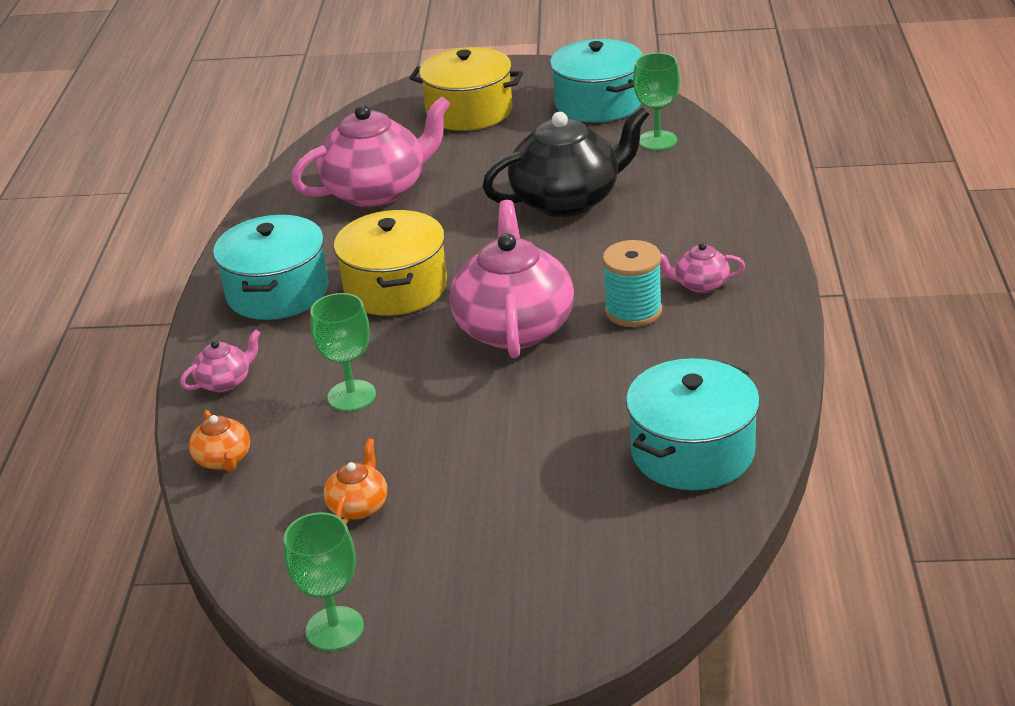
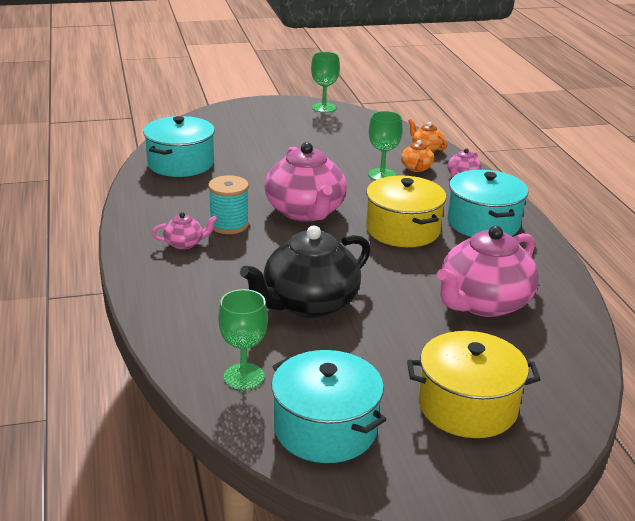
camera: 160 degrees right, 5 degrees down
(359, 506) = (342, 138): orange teapot -> orange teapot (416, 168)

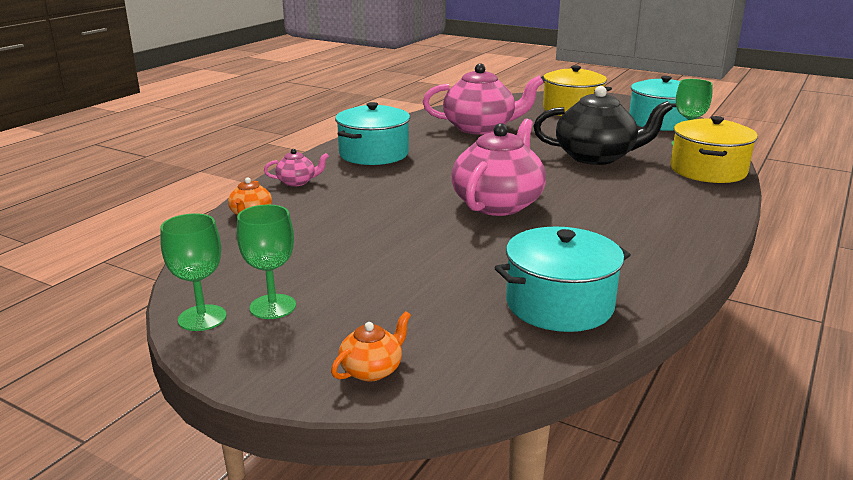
camera: 135 degrees left, 5 degrees down
(185, 244) = (653, 217): pink teapot -> none
(229, 225) = (589, 217): turquoise spool -> none
(382, 175) = (359, 207): green goblet -> green goblet (273, 307)
(403, 230) = (443, 168): yellow pot -> yellow pot (708, 170)
(416, 168) = (313, 201): orange teapot -> orange teapot (372, 370)

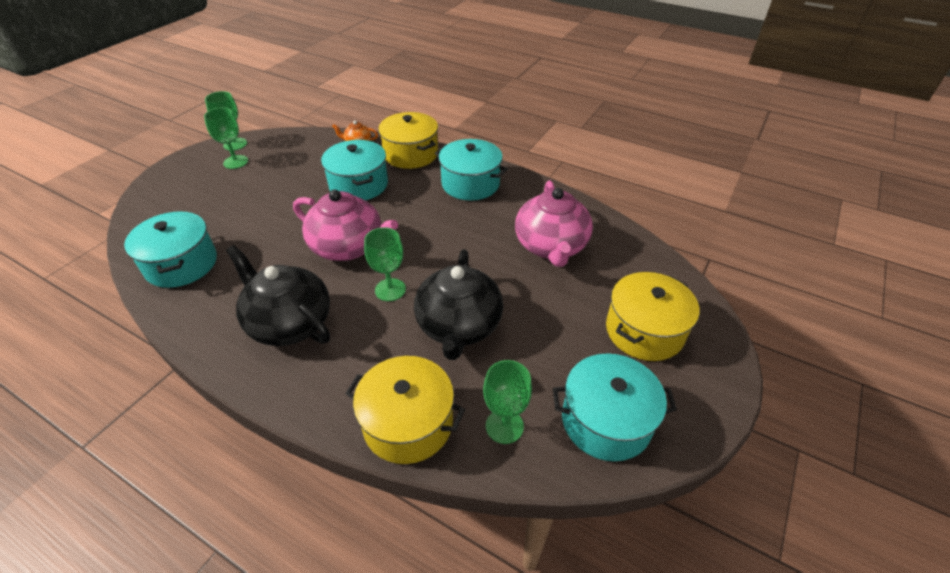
camera: 90 degrees right, 20 degrees up
(297, 182) = (411, 154): pink teapot -> yellow pot
(366, 207) = (359, 185): none -> turquoise pot
(372, 370) = (158, 195): orange teapot -> none
(561, 182) = (390, 290): none -> green goblet
(630, 222) = (289, 322): none -> black teapot

